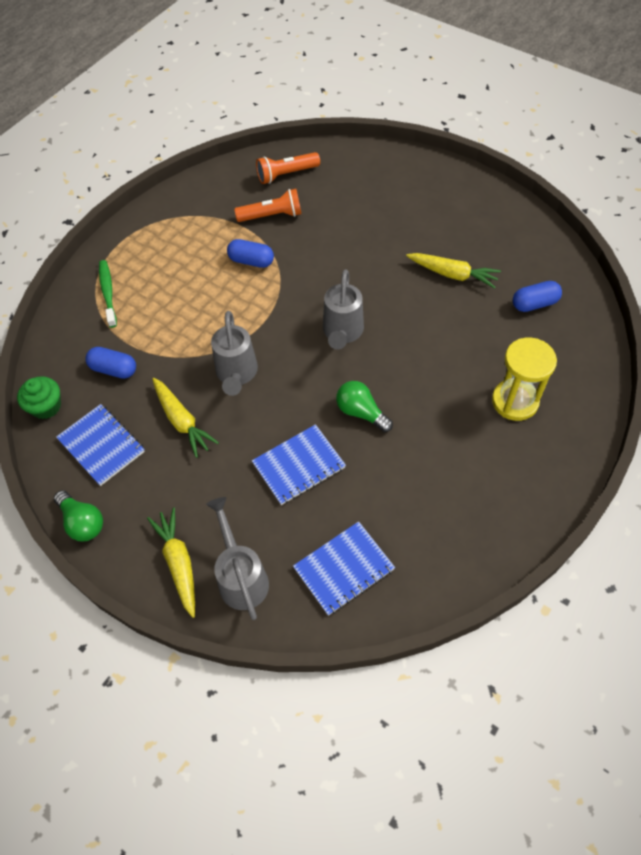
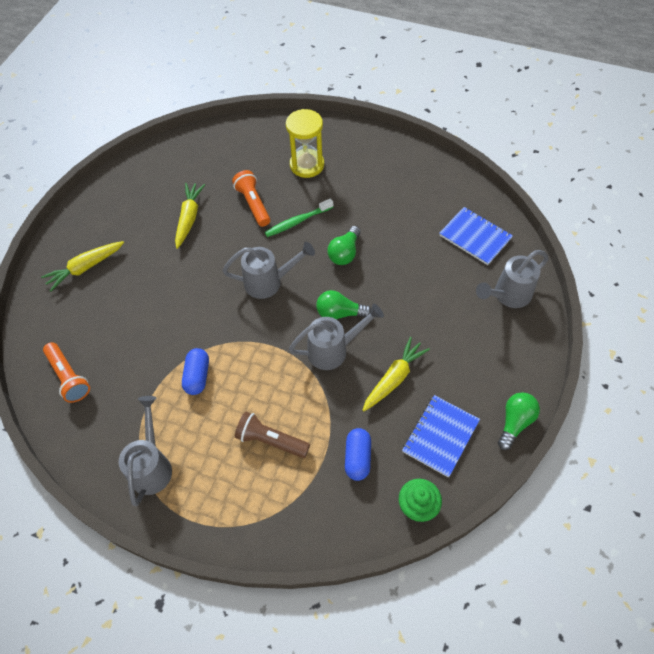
camera: 105 degrees left, 0 degrees up
(108, 293) = (264, 503): green toothbrush -> green toothbrush (297, 221)
(162, 306) = (271, 440): none -> brown flashlight
(178, 222) = (152, 466): none -> grey watering can
(178, 563) = (516, 339): yellow carrot -> yellow carrot (85, 268)
(272, 216) = (132, 375): orange flashlight -> orange flashlight (253, 204)
(280, 389) = (339, 313): none -> green light bulb
(299, 465) = (406, 282): blue notebook -> none
(534, 304) = (211, 164): blue capsule -> none

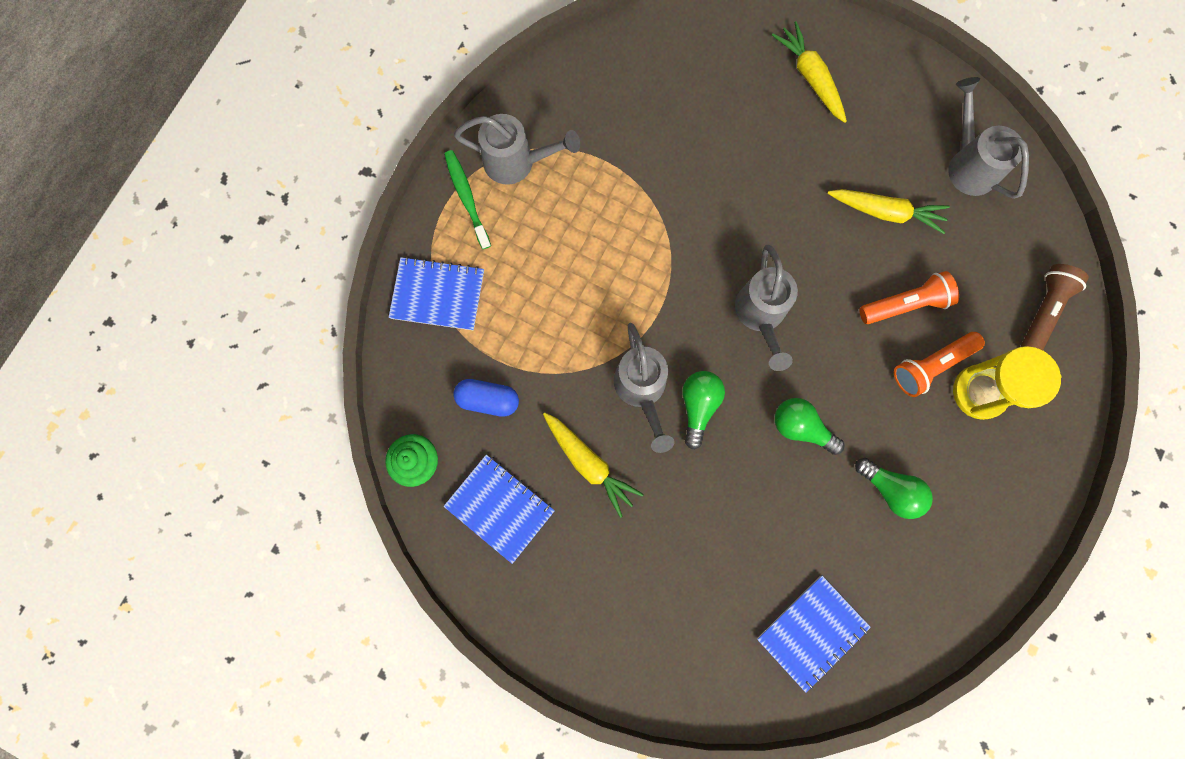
camera: 95 degrees right, 20 degrees up
(69, 377) = (646, 66): orange flashlight -> orange flashlight (931, 365)
(197, 376) = (626, 216): blue capsule -> none
(271, 440) = (527, 298): brown flashlight -> brown flashlight (1043, 311)
(274, 513) = (437, 294): none -> blue notebook
(297, 221) = (865, 366): green toothbrush -> green toothbrush (466, 198)
(508, 295) = (700, 656): grey watering can -> grey watering can (968, 164)
(515, 422) = (503, 611): green light bulb -> green light bulb (890, 490)

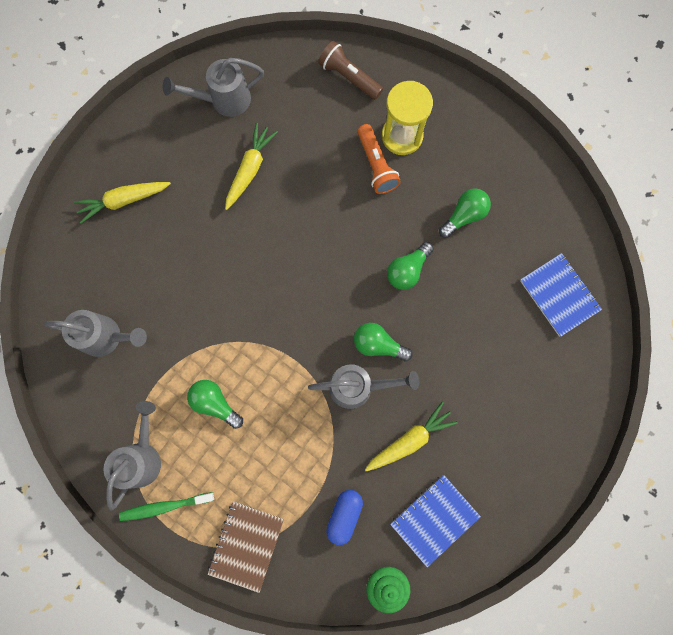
camera: 80 degrees left, 0 degrees up
(437, 294) = (246, 545): blue notebook -> brown notebook
(591, 228) = (215, 403): none -> green light bulb
(761, 315) = (314, 281): grey watering can -> grey watering can (107, 337)
(905, 304) = (325, 172): orange flashlight -> none

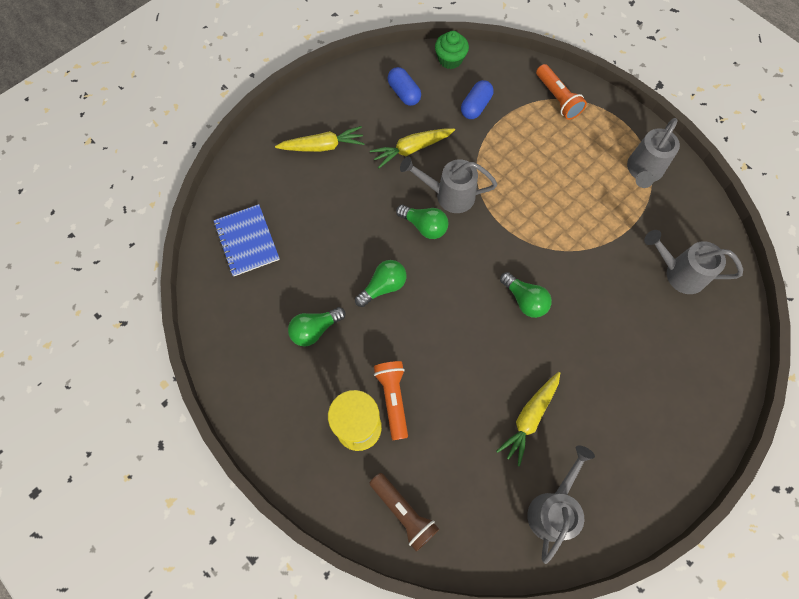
camera: 170 degrees left, 10 degrees down
(123, 201) = (667, 406): yellow carrot -> yellow carrot (323, 146)
(165, 506) = (623, 134): green toothbrush -> none
(215, 403) = (578, 202): green light bulb -> green light bulb (525, 300)
(224, 100) = (553, 508): grey watering can -> grey watering can turned 60 degrees counterclockwise
(246, 545) = (557, 98): brown notebook -> orange flashlight
(434, 519) = (404, 93): blue notebook -> blue capsule

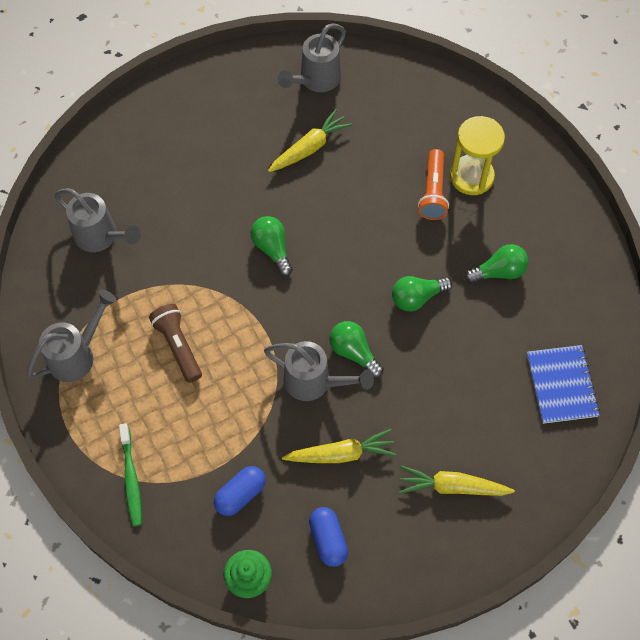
camera: 165 degrees left, 5 degrees down
(403, 512) = (445, 106): brown flashlight -> brown flashlight (178, 346)
(557, 98) = (131, 478): orange flashlight -> green toothbrush

